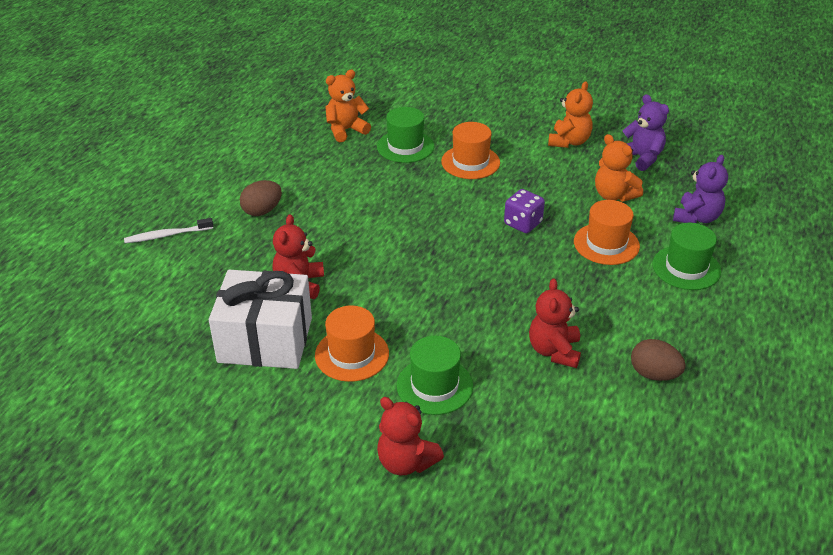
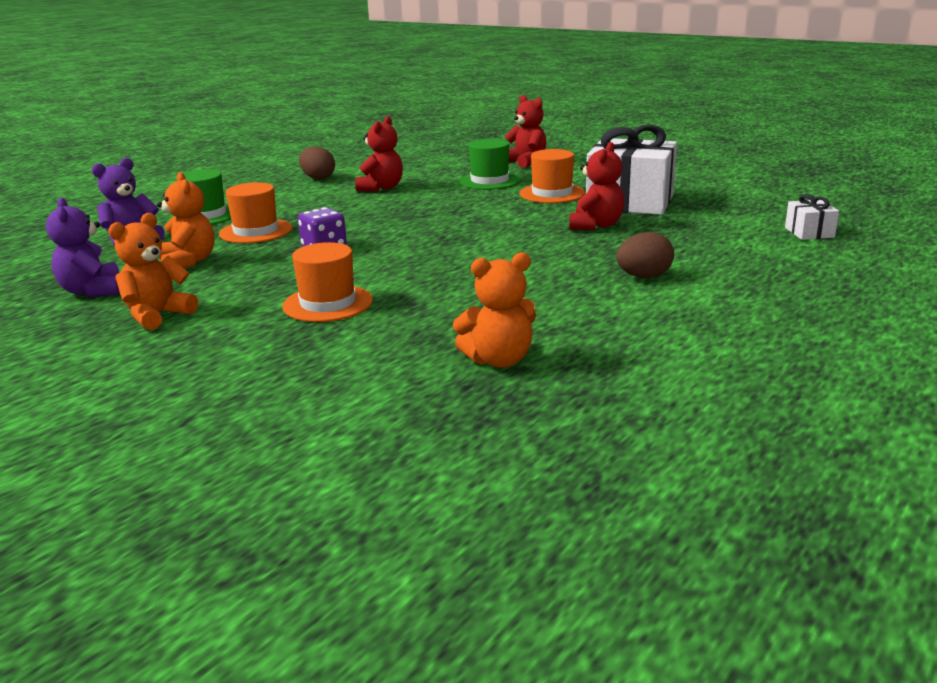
camera: 165 degrees left, 15 degrees down
(109, 290) = (809, 232): none -> white gift
(167, 235) = (766, 264): white toothbrush -> none
(405, 146) = (410, 329): green hat -> none

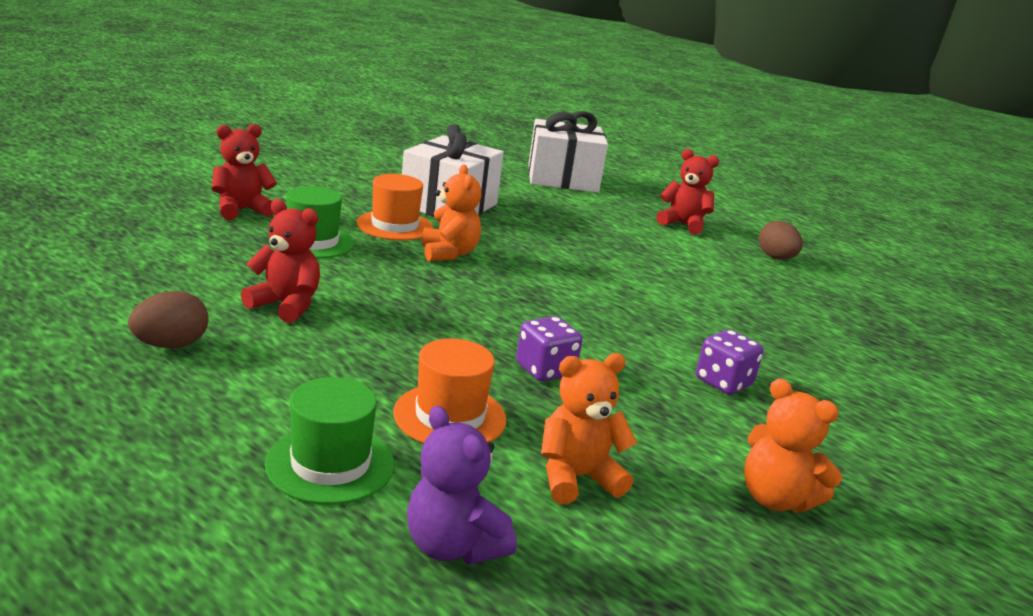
camera: 90 degrees left, 0 degrees up
(92, 291) = (695, 570): purple teddy bear -> none
(328, 303) = (723, 382): orange hat -> purple dice
(499, 360) = (826, 323): orange teddy bear -> orange teddy bear (449, 253)
(596, 225) = (516, 232): red teddy bear -> red teddy bear (683, 224)
(643, 277) = (653, 245): brown egg -> brown egg (775, 258)
(809, 232) = (562, 178): white gift -> white gift, size x2.24

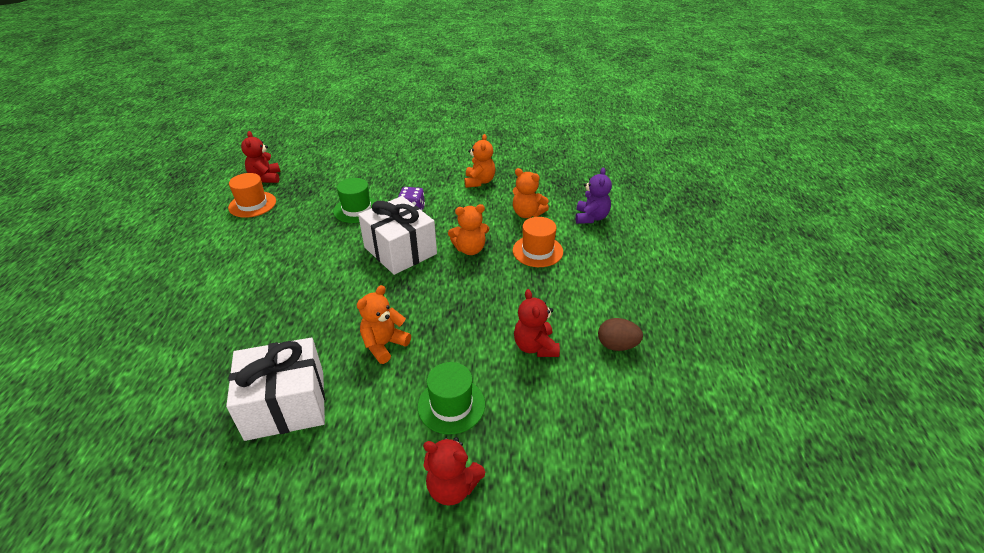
camera: 125 degrees left, 15 degrees up
(330, 464) = (601, 256): green hat -> green hat (356, 209)
(394, 226) = (369, 396): orange hat -> orange hat (252, 204)
(545, 370) = (470, 249): purple dice -> orange teddy bear
(562, 178) = (116, 397): white gift -> white gift (400, 250)
(683, 224) = (184, 293): red teddy bear -> red teddy bear (265, 178)
(775, 258) = (213, 242): brown egg -> none

